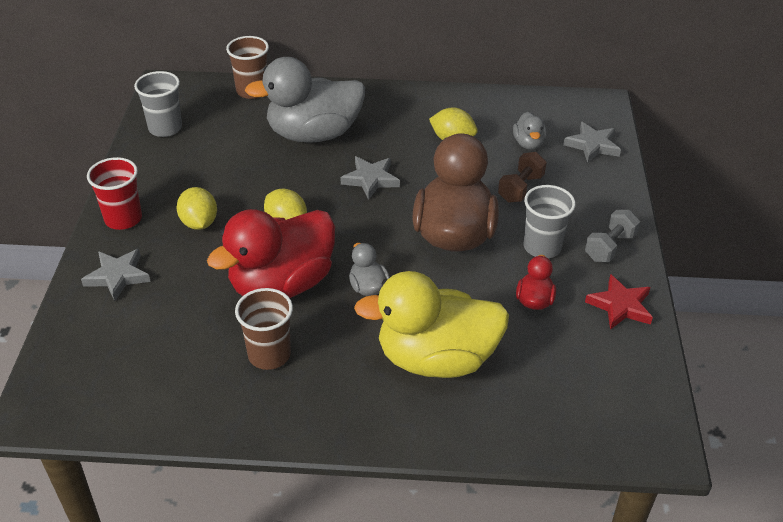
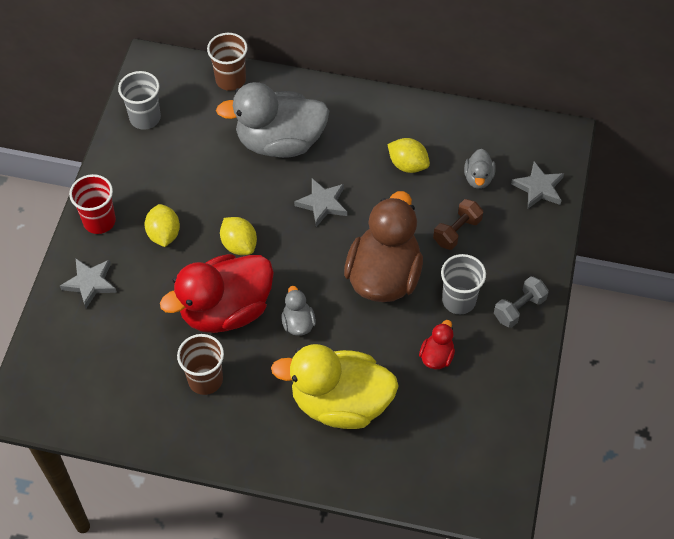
camera: 10 degrees right, 15 degrees up
(620, 306) = (509, 372): red star -> none

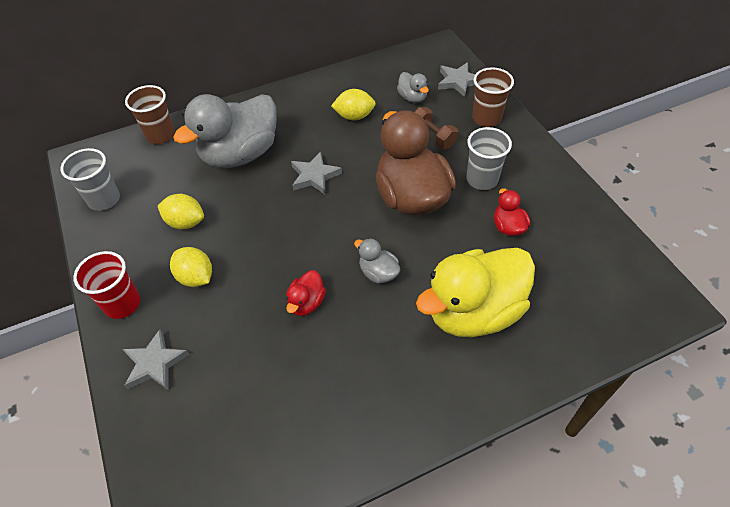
camera: 35 degrees left, 5 degrees down
(205, 379) = (341, 374): brown cup -> brown cup (486, 118)
(225, 310) = (306, 303): red duck -> red duck, size x0.44
(239, 245) = (272, 245): yellow lemon -> yellow lemon (185, 222)
(457, 231) = (433, 137): brown dumbbell -> brown dumbbell turned 45 degrees counterclockwise
(519, 308) = (528, 159): grey dumbbell -> none

